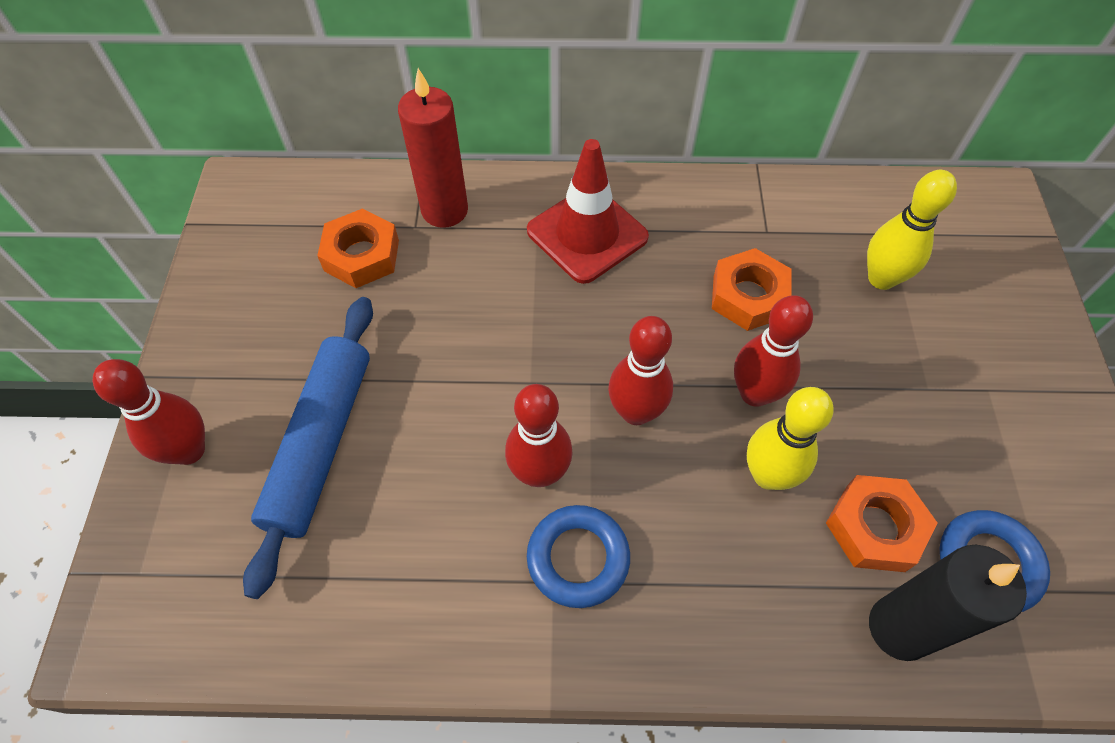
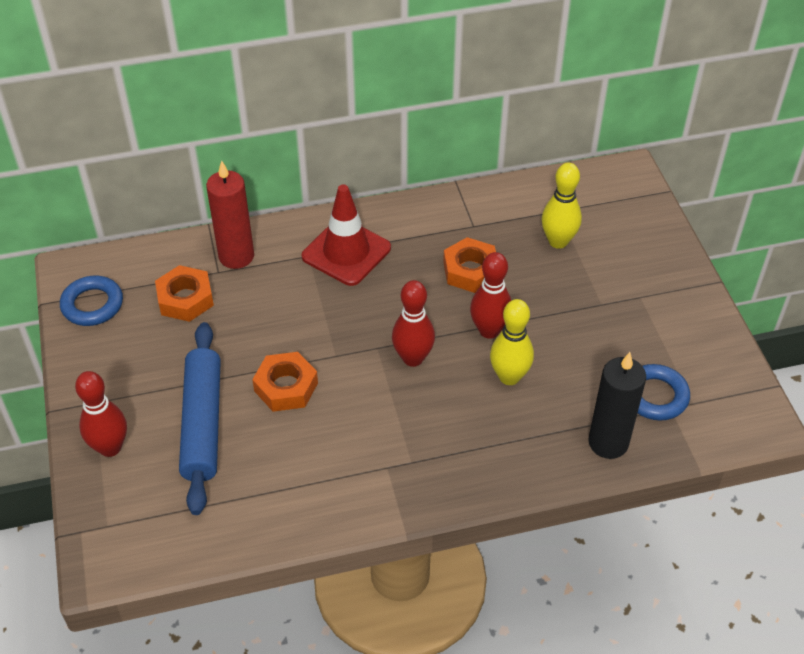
camera: 15 degrees left, 10 degrees down
(539, 472) = (359, 408): red bowling pin -> none
(578, 558) = (399, 450): blue ring -> blue ring (92, 305)
(875, 527) = (583, 392): orange nut -> orange nut (286, 387)

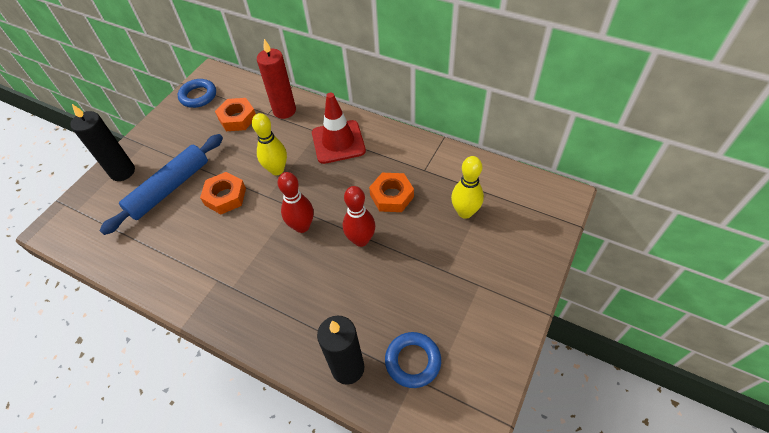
camera: 45 degrees right, 5 degrees up
(110, 447) = (122, 172): red bowling pin -> black candle
(509, 377) = (339, 277): yellow bowling pin -> yellow bowling pin (277, 170)

